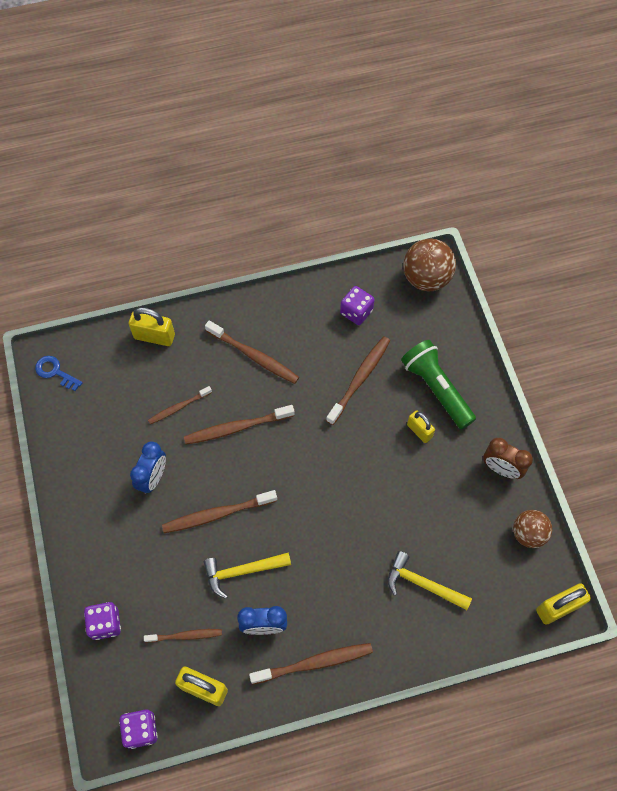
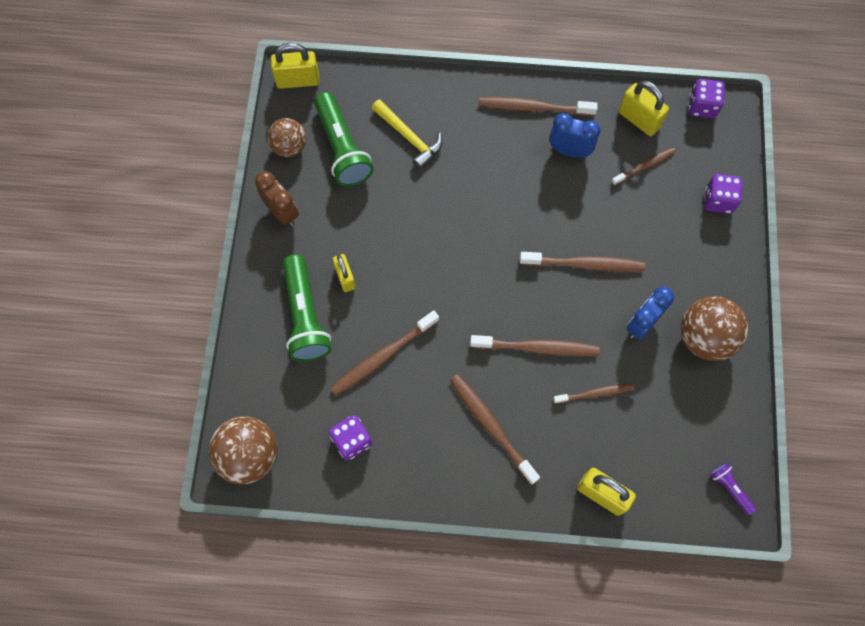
camera: 160 degrees left, 5 degrees up
(55, 372) = (730, 488): blue key -> purple flashlight
(96, 484) = (704, 338): none -> brown ball
(185, 636) = (644, 166): brown toothbrush -> brown toothbrush turned 135 degrees clockwise
(242, 571) = (575, 203): yellow hammer -> none
(479, 549) = (342, 148): none -> green flashlight

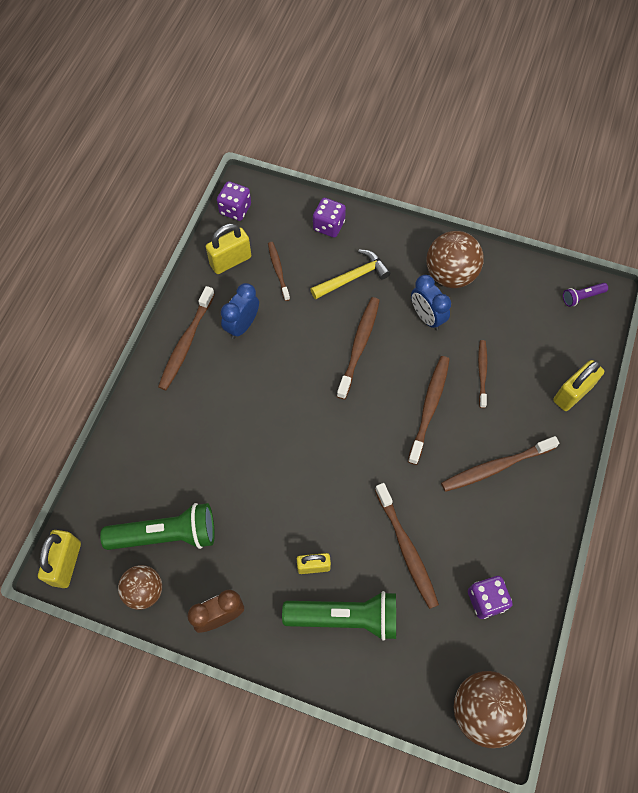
camera: 75 degrees left, 5 degrees down
(409, 138) = (178, 464): yellow hammer -> yellow hammer (353, 277)

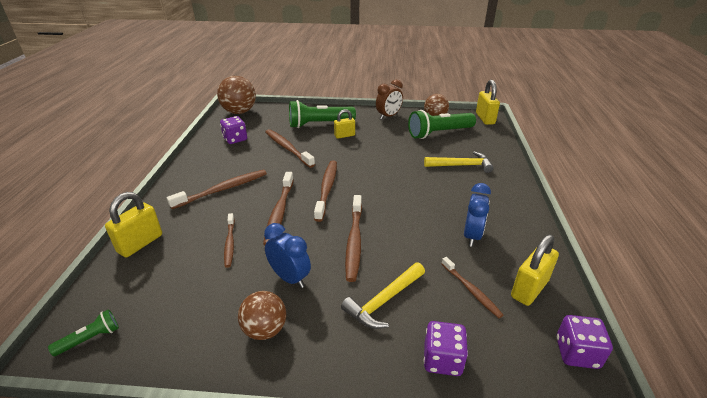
camera: 165 degrees right, 30 degrees down
(182, 443) = (461, 165): none -> yellow hammer
(186, 343) = (510, 215): brown toothbrush -> brown toothbrush (327, 189)
(450, 275) = (265, 329): brown ball -> brown ball, size x0.65
(582, 297) = (90, 339): purple flashlight -> green flashlight

